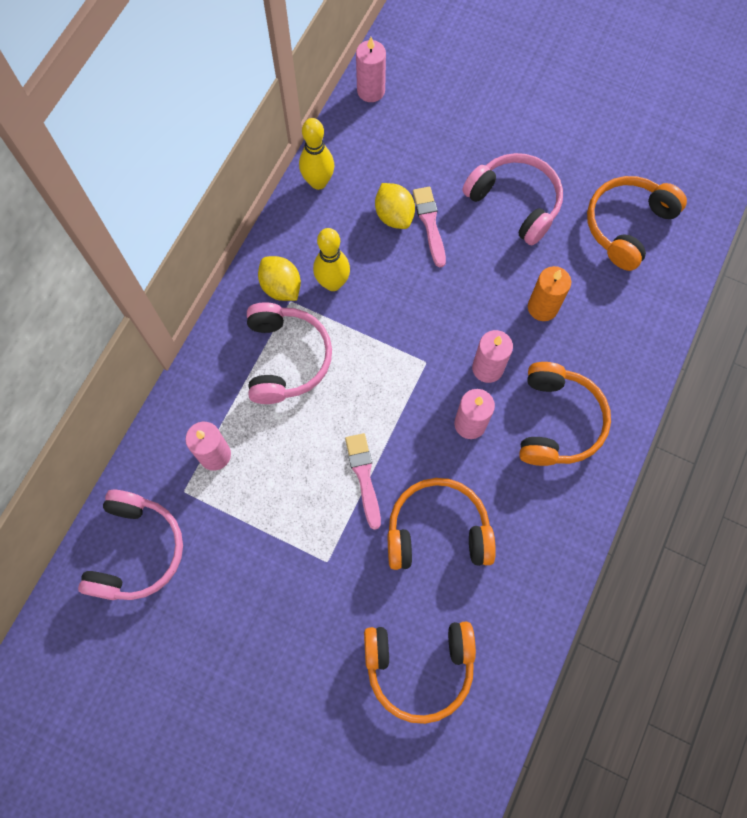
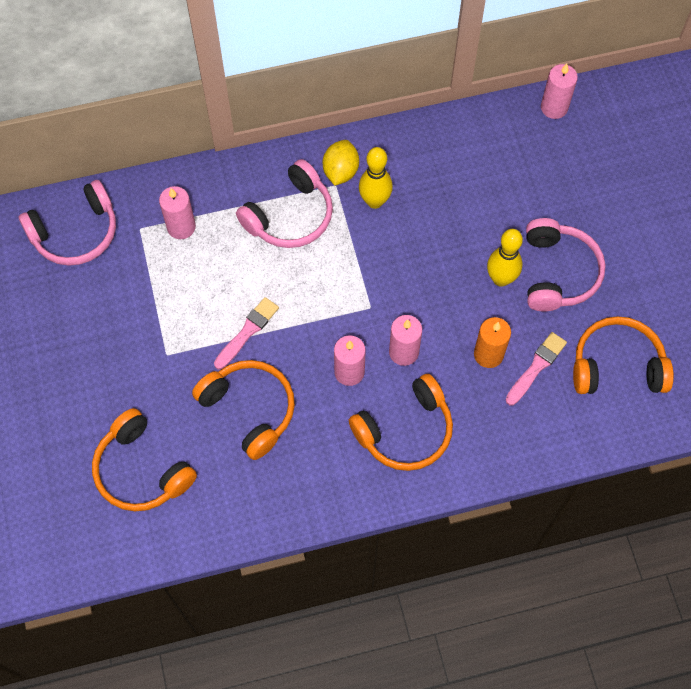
camera: 50 degrees right, 5 degrees down
(318, 182) = (445, 131): yellow bowling pin -> yellow bowling pin (501, 279)
(394, 215) = (466, 200): yellow lemon -> none
(430, 223) = (483, 228): pink brush -> pink brush (536, 367)

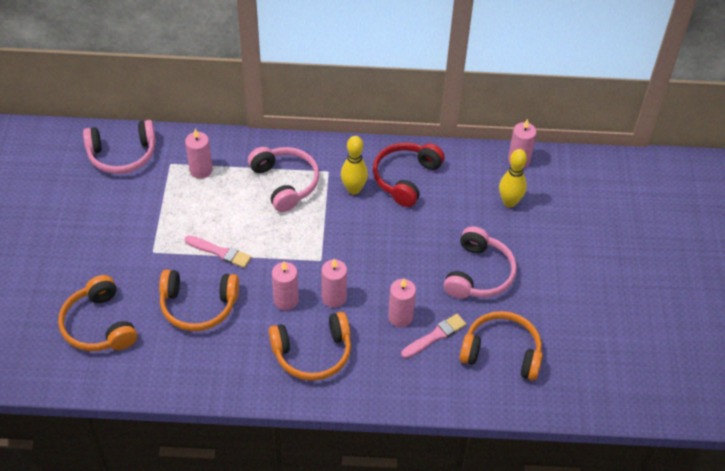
camera: 15 degrees right, 15 degrees down
(247, 331) = (220, 252): pink brush -> pink brush turned 60 degrees clockwise
(249, 410) = (198, 306): orange headphones -> orange headphones turned 120 degrees clockwise
(290, 216) = (285, 183): pink headphones -> pink headphones turned 90 degrees counterclockwise
(340, 171) = (336, 163): yellow lemon -> none
(431, 169) = (406, 178): none -> red headphones
(488, 354) = (400, 317): orange candle -> pink candle
(501, 279) = (431, 266): yellow bowling pin -> yellow bowling pin (509, 202)

